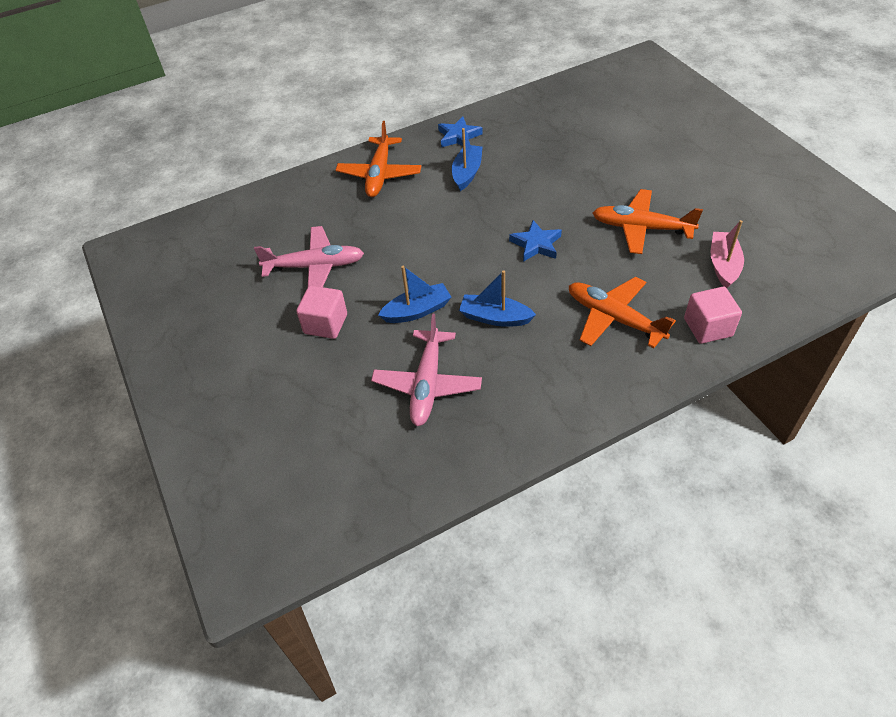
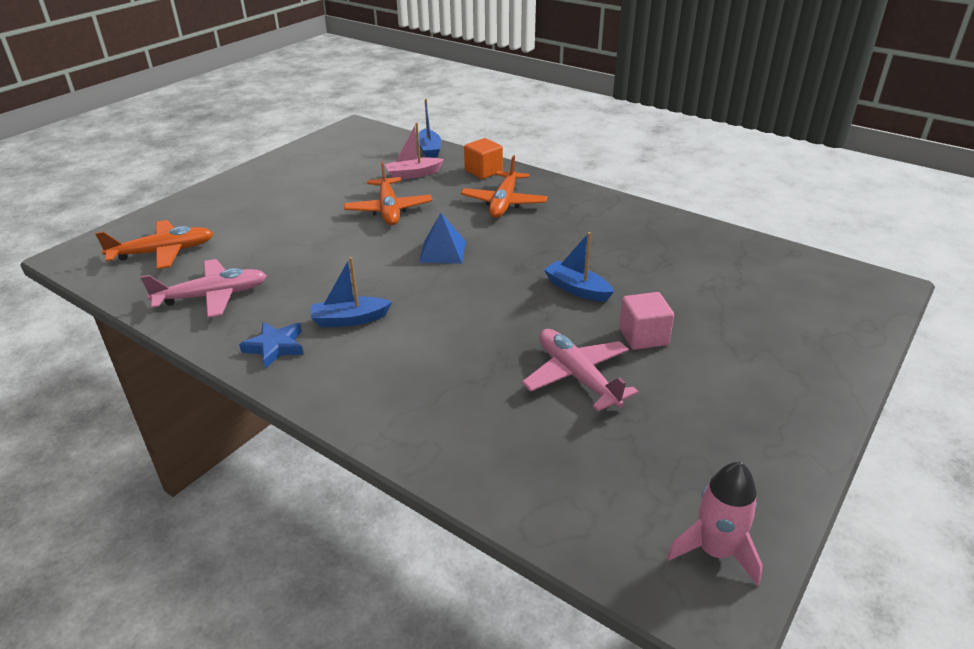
camera: 120 degrees left, 15 degrees down
(144, 266) = (715, 551): none -> pink rocket
(379, 174) = (383, 388): orange plane -> orange plane (163, 252)
(427, 384) = (647, 261): pink plane -> pink plane (213, 296)
(495, 317) = (548, 249): blue boat -> blue boat (429, 150)
(536, 244) = (443, 251): blue star -> blue pyramid
(708, 327) = (483, 171): pink cube -> orange cube

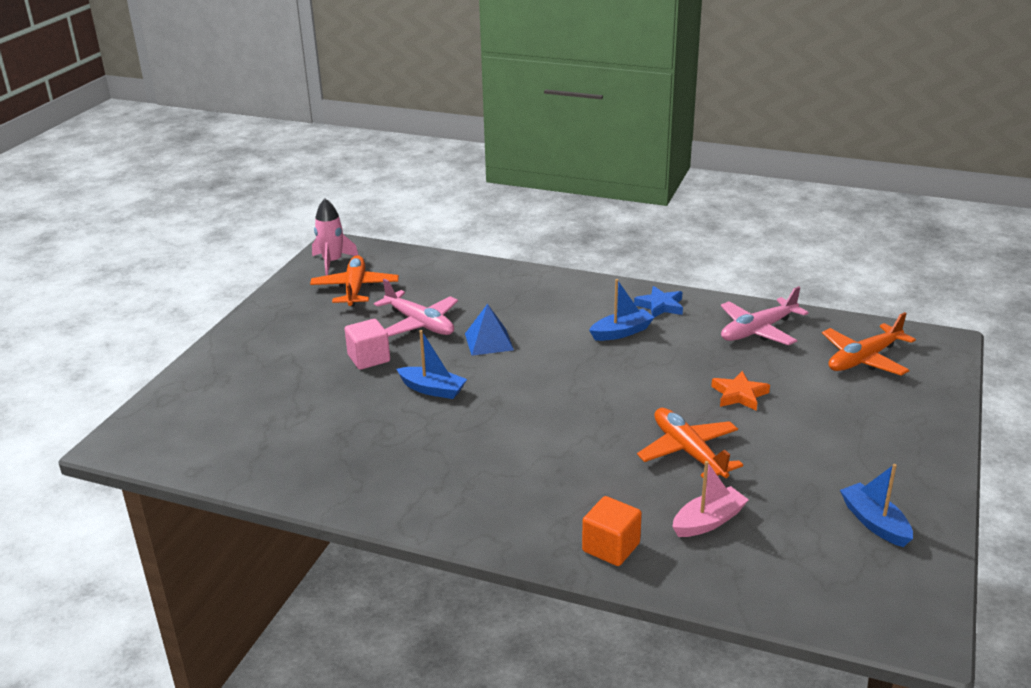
camera: 165 degrees right, 5 degrees down
(306, 241) = (739, 395): none -> orange star
(429, 150) = (729, 586): blue boat -> blue boat (874, 522)
(443, 251) = (585, 407): blue pyramid -> blue pyramid (489, 341)
(504, 203) = (552, 488): orange plane -> orange plane (355, 289)

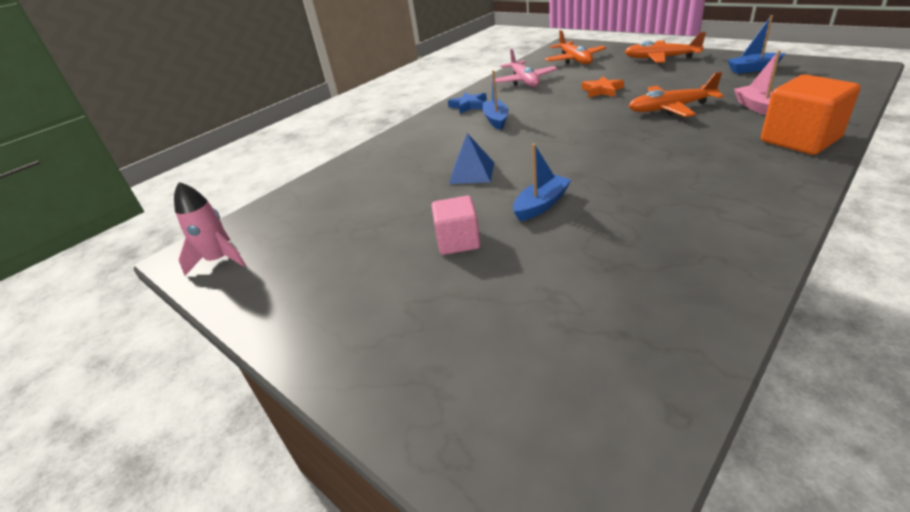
camera: 65 degrees left, 5 degrees up
(355, 289) = (299, 245): orange plane -> orange plane (660, 58)
(420, 323) = (411, 207): pink plane -> none
(611, 547) = (800, 140): orange cube -> orange cube, size x1.55

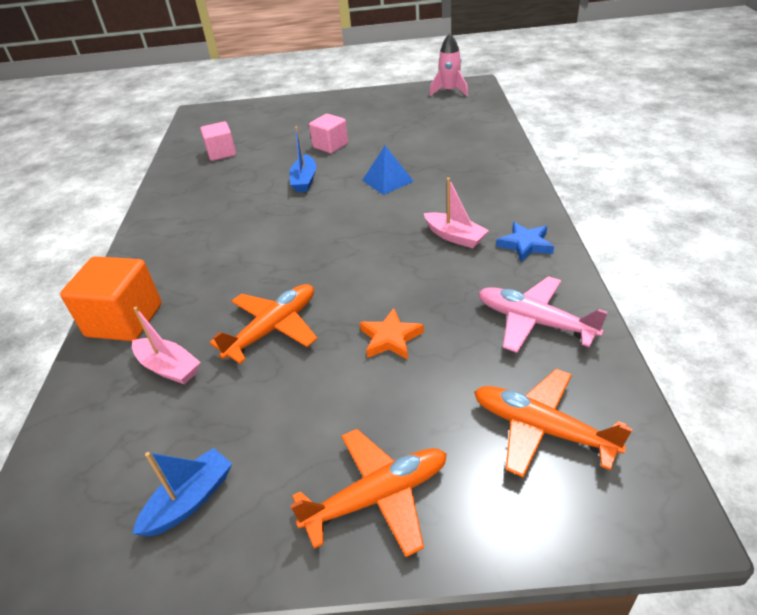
camera: 135 degrees right, 5 degrees up
(496, 120) = (455, 237): blue boat -> pink boat
(607, 311) = (221, 153): none -> pink cube

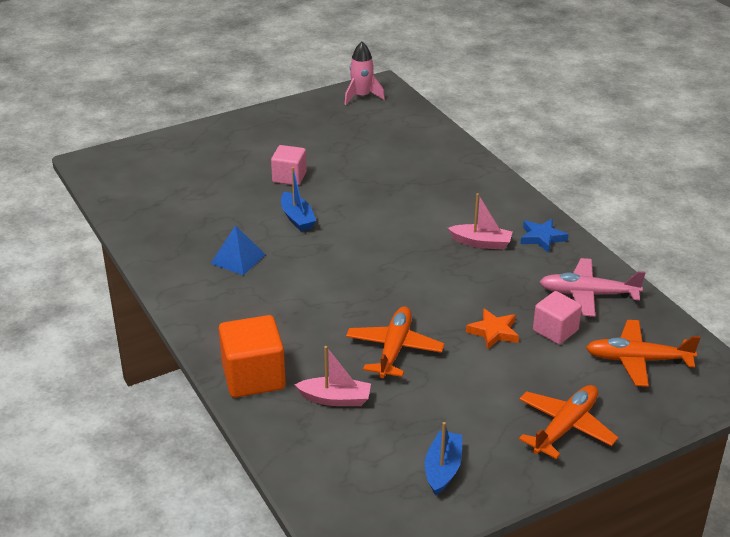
camera: 30 degrees left, 5 degrees down
(221, 153) = (175, 205): pink cube -> pink cube (555, 330)
(387, 180) = (380, 203): blue pyramid -> blue pyramid (238, 259)

